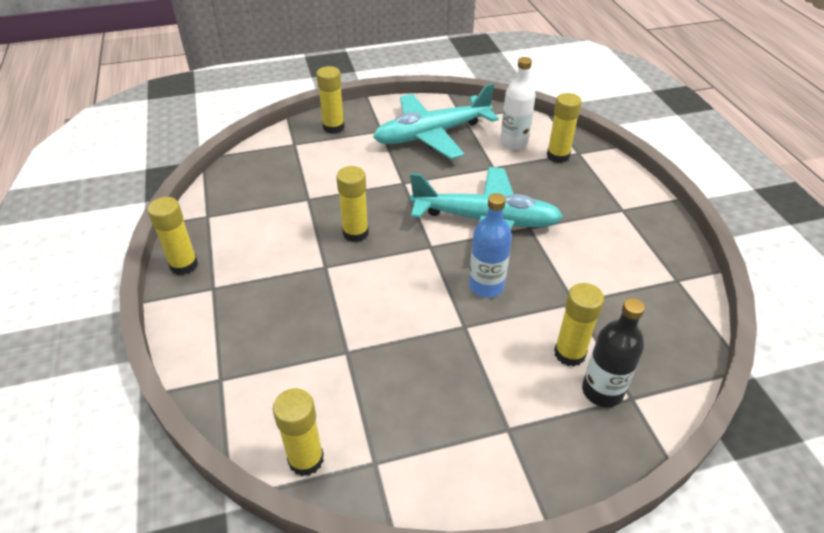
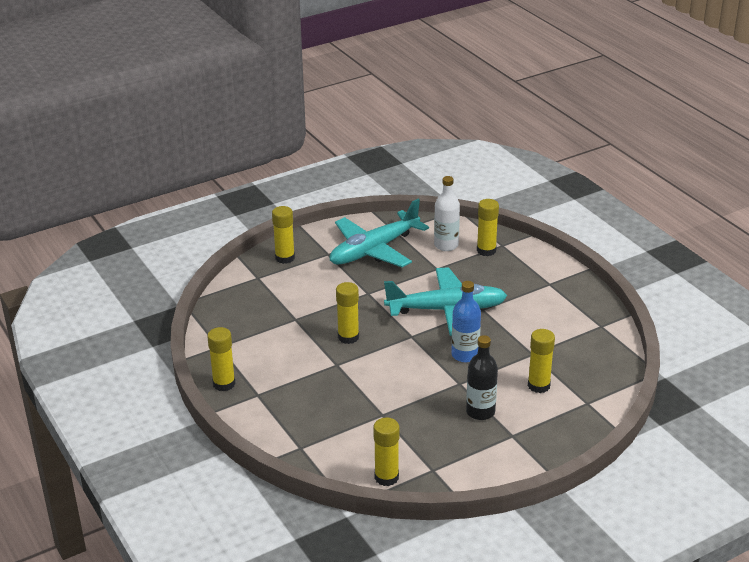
camera: 15 degrees left, 10 degrees down
(602, 391) = (567, 403): black bottle -> black bottle (480, 412)

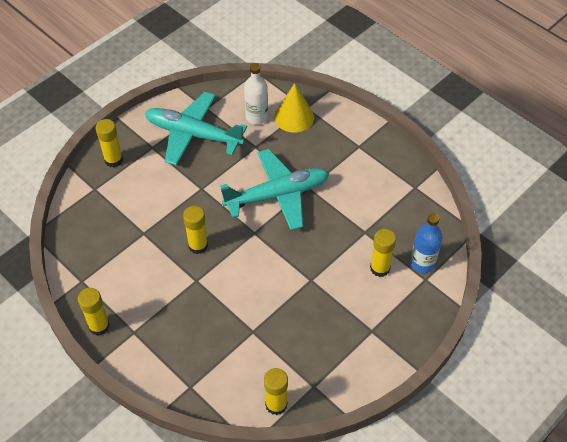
camera: 15 degrees left, 20 degrees up
(374, 250) = (193, 134): turquoise plane -> turquoise plane turned 75 degrees clockwise
(465, 355) = (307, 245): blue bottle -> blue bottle (422, 263)
(480, 412) = (337, 309): black bottle -> none
(486, 250) = (294, 117): yellow glue stick -> yellow cone

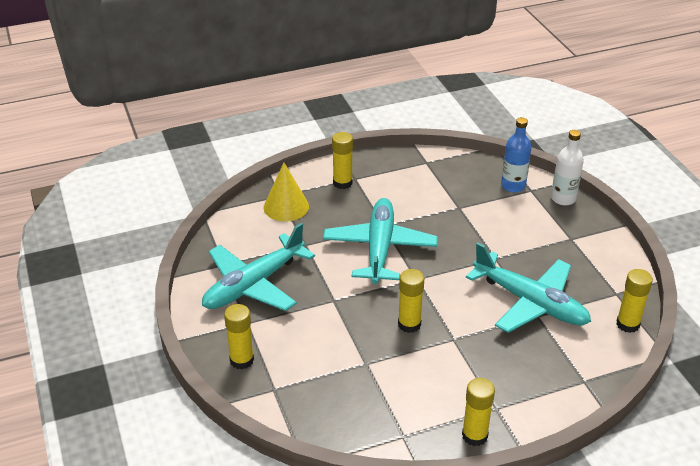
camera: 65 degrees left, 15 degrees down
(256, 117) = (266, 231): white bottle -> white bottle (563, 198)
(266, 321) = (530, 302): none -> turquoise plane
(380, 268) = (505, 211): yellow glue stick -> yellow glue stick (342, 183)

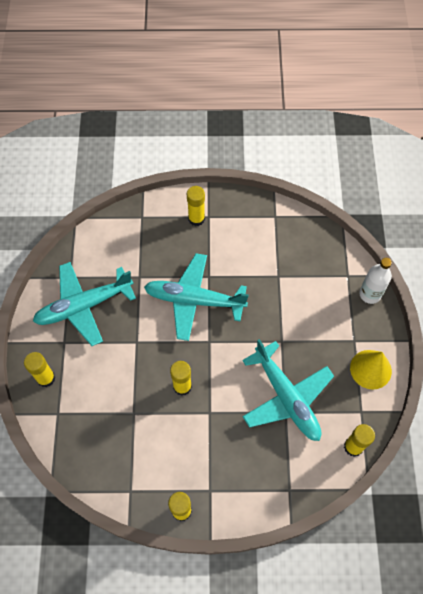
camera: 20 degrees right, 25 degrees up
(286, 206) = (141, 231): yellow cone -> yellow cone (370, 369)
(379, 248) = (194, 300): turquoise plane -> turquoise plane turned 105 degrees counterclockwise
(513, 186) = (334, 266): blue bottle -> none

